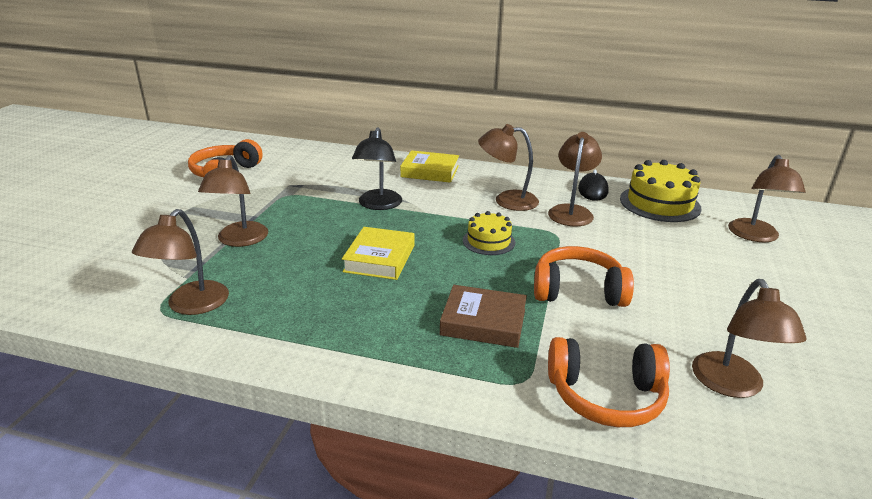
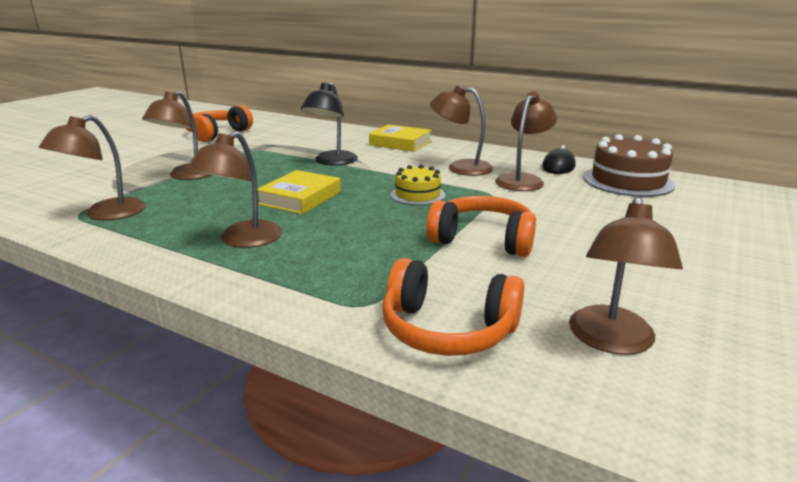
camera: 15 degrees right, 5 degrees down
(483, 322) = (361, 253): brown book -> none
(659, 203) = (627, 181): yellow cake -> brown cake
(755, 236) = (729, 215): brown lamp -> brown lamp (243, 240)

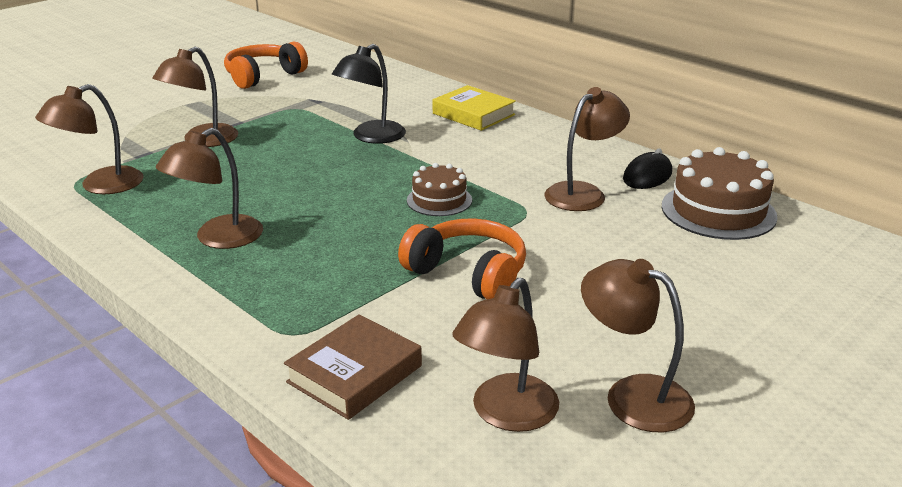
camera: 15 degrees right, 5 degrees up
(300, 198) = (306, 188): yellow book -> none
(417, 195) = (439, 200): yellow cake -> brown cake
(447, 329) = (355, 374): orange headphones -> brown book
(460, 167) = (520, 163): brown lamp -> brown lamp (632, 395)

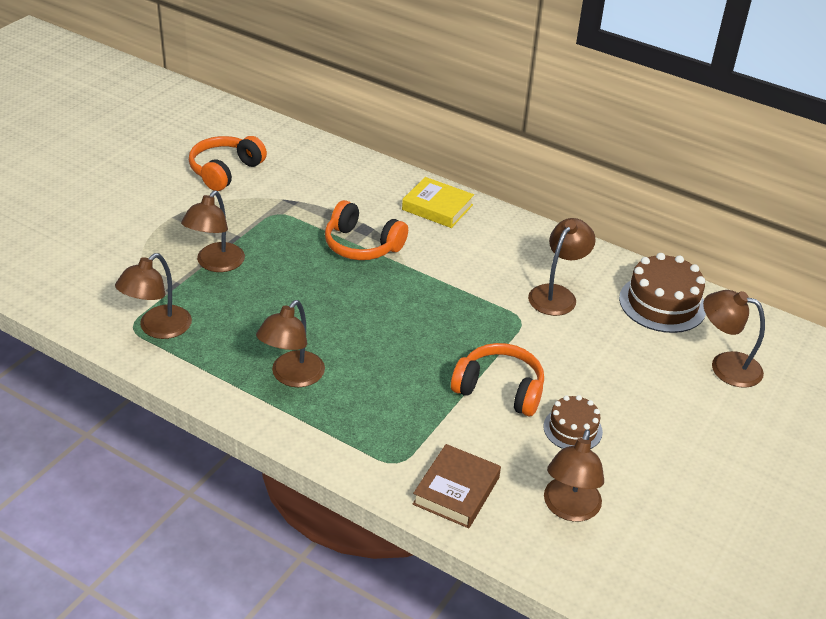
camera: 15 degrees left, 10 degrees up
(371, 137) = (362, 245): black lamp -> orange headphones
(439, 200) = (448, 315): brown cake -> brown cake (572, 429)
(632, 395) = (645, 482): brown lamp -> brown lamp (725, 366)
(647, 176) = (600, 270): black mouse -> none

